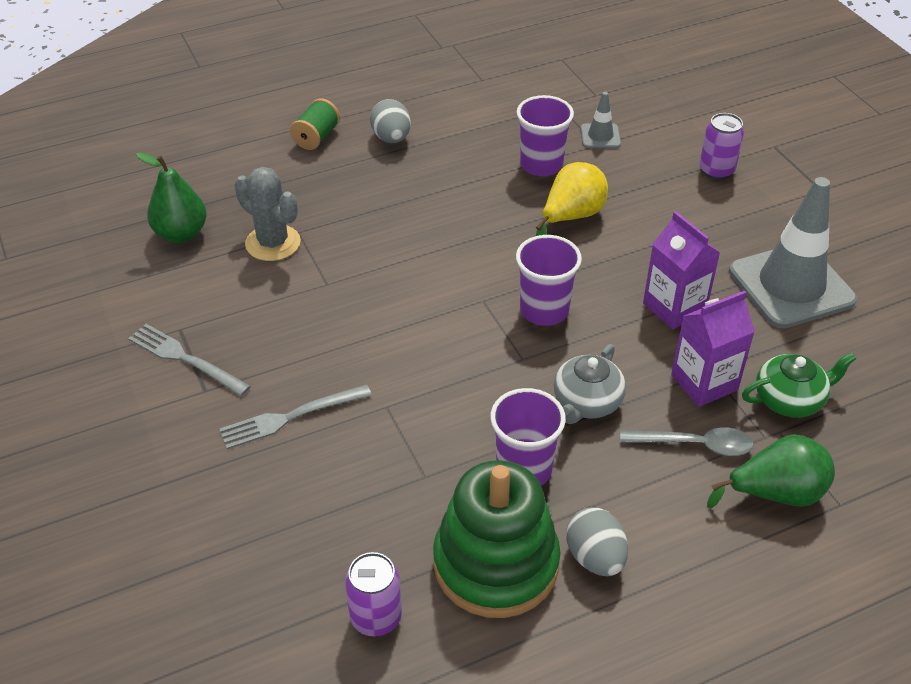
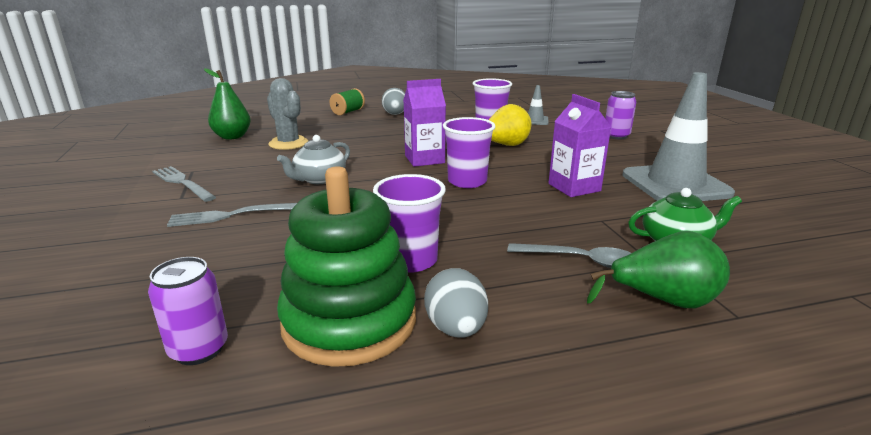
camera: 10 degrees right, 20 degrees down
(586, 402) = (484, 228): grey teapot -> grey teapot (319, 179)
(704, 382) = (594, 226): purple carton -> purple carton (424, 159)

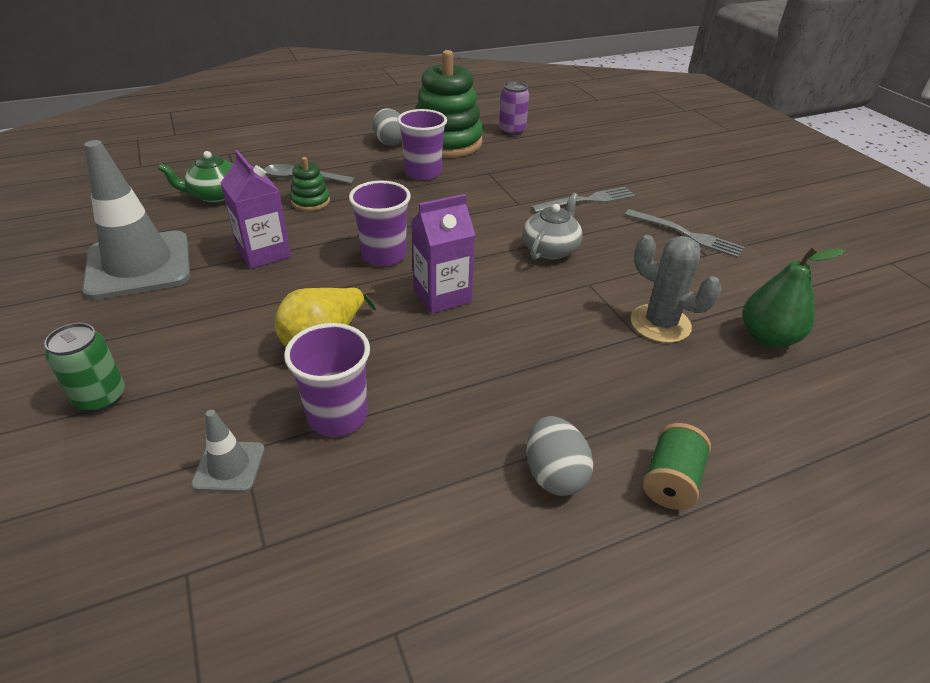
camera: 170 degrees right, 15 degrees up
(553, 229) = (310, 201): none -> green stacking toy
(616, 136) = (101, 398): purple can -> green can
(663, 301) = (265, 158): green pear -> none

